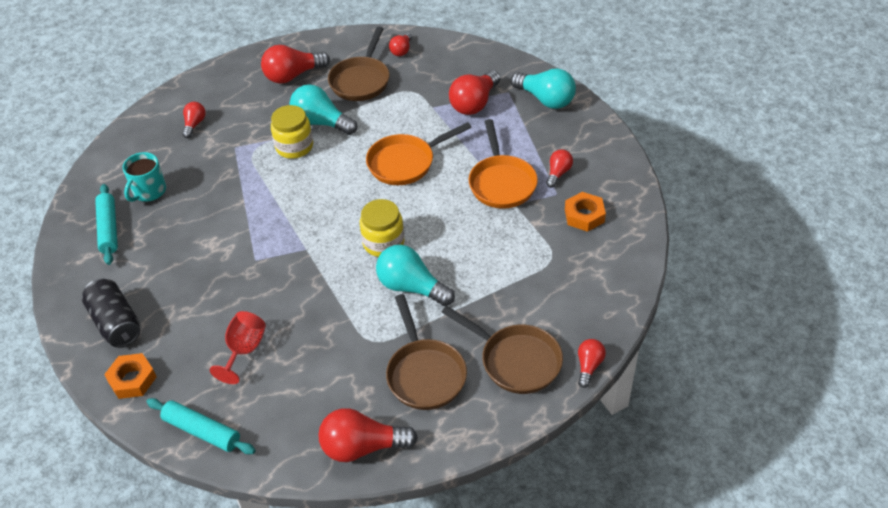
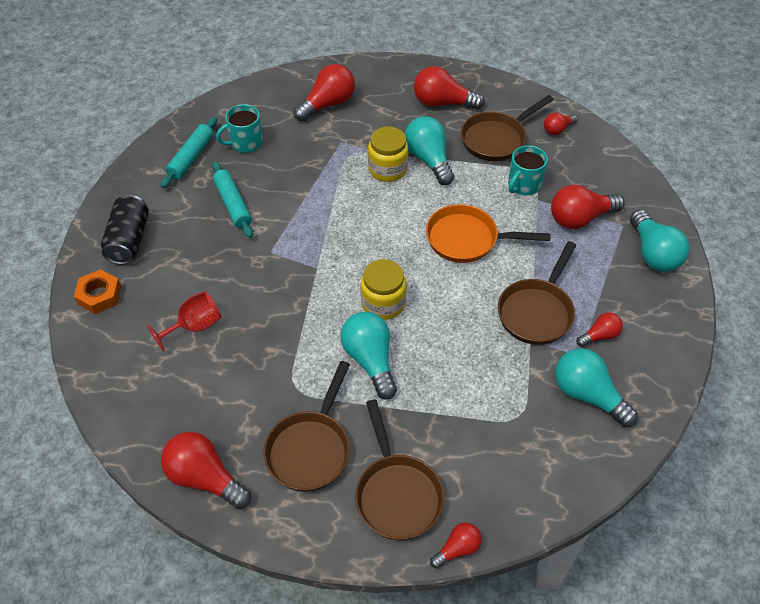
camera: 35 degrees right, 5 degrees up
(194, 124) = (328, 104): red light bulb -> red light bulb, size x1.81
(202, 431) = (107, 374): turquoise rolling pin -> turquoise rolling pin (233, 204)
(412, 102) = (523, 185): none -> turquoise mug
(501, 182) = (537, 311): orange pan -> brown pan
(584, 215) = (587, 395): orange nut -> turquoise light bulb

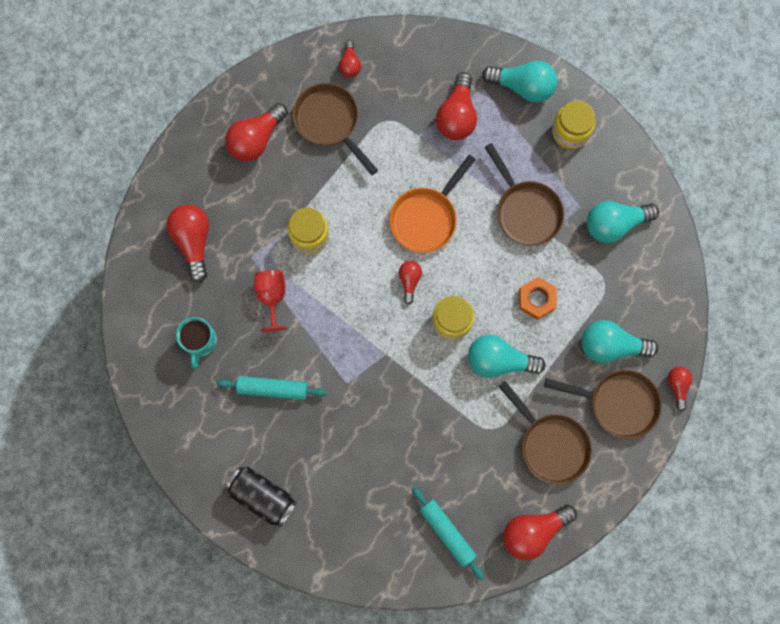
camera: 60 degrees left, 25 degrees up
(99, 295) = (312, 545): orange nut -> orange nut (536, 299)
(191, 157) = (190, 399): turquoise rolling pin -> turquoise rolling pin (447, 532)
(194, 326) = (390, 480): red goblet -> red goblet (272, 297)
(428, 159) = (319, 194): turquoise light bulb -> turquoise light bulb (610, 346)
(496, 139) = (330, 122): brown pan -> brown pan turned 150 degrees clockwise
(523, 185) = (395, 135): turquoise mug -> none
(599, 335) = (572, 181): red light bulb -> red light bulb (409, 281)
(646, 311) = (570, 131): none -> yellow jar

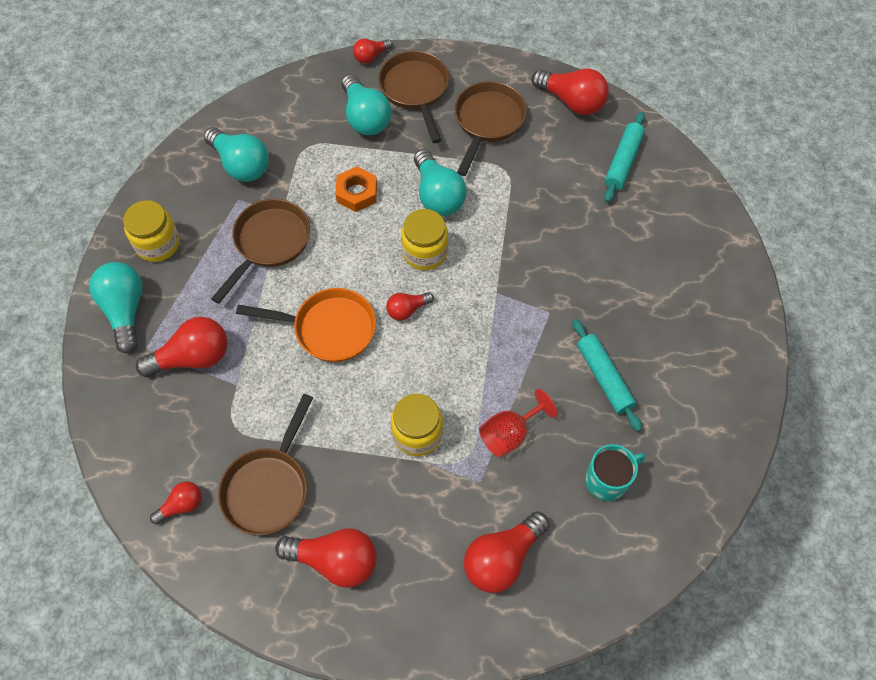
camera: 120 degrees left, 15 degrees down
(262, 496) = (711, 328): black can -> none

